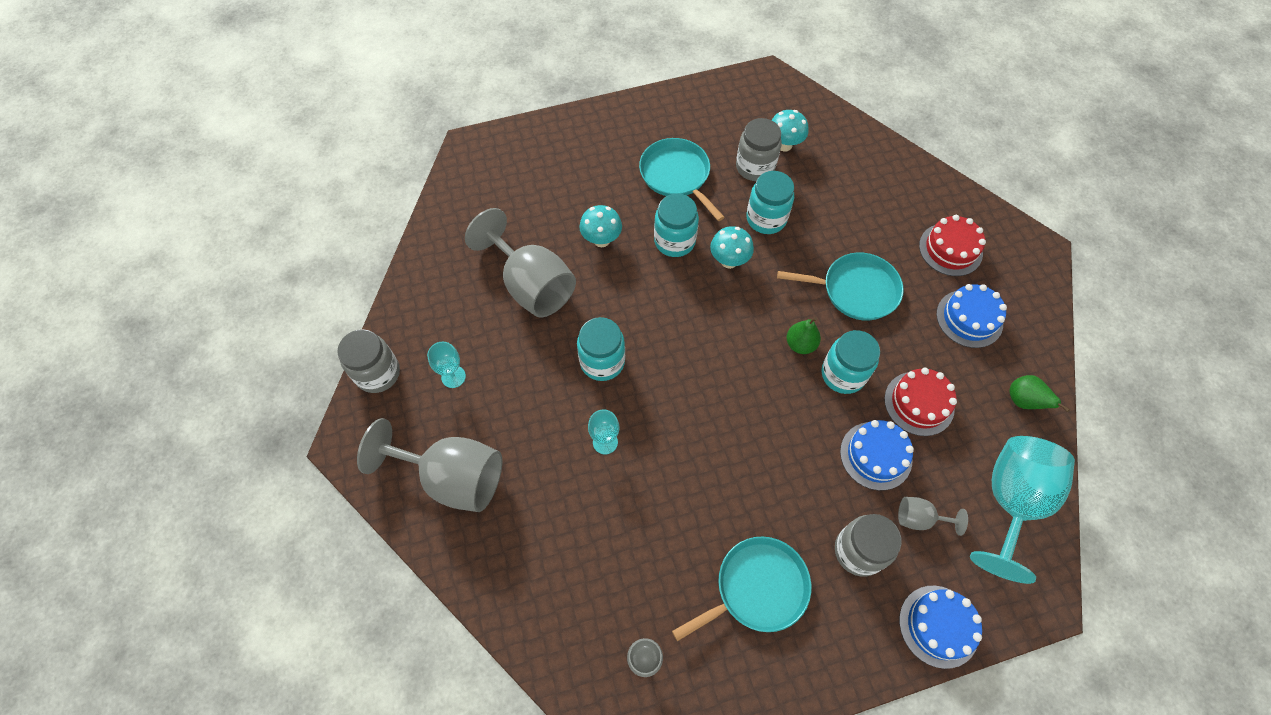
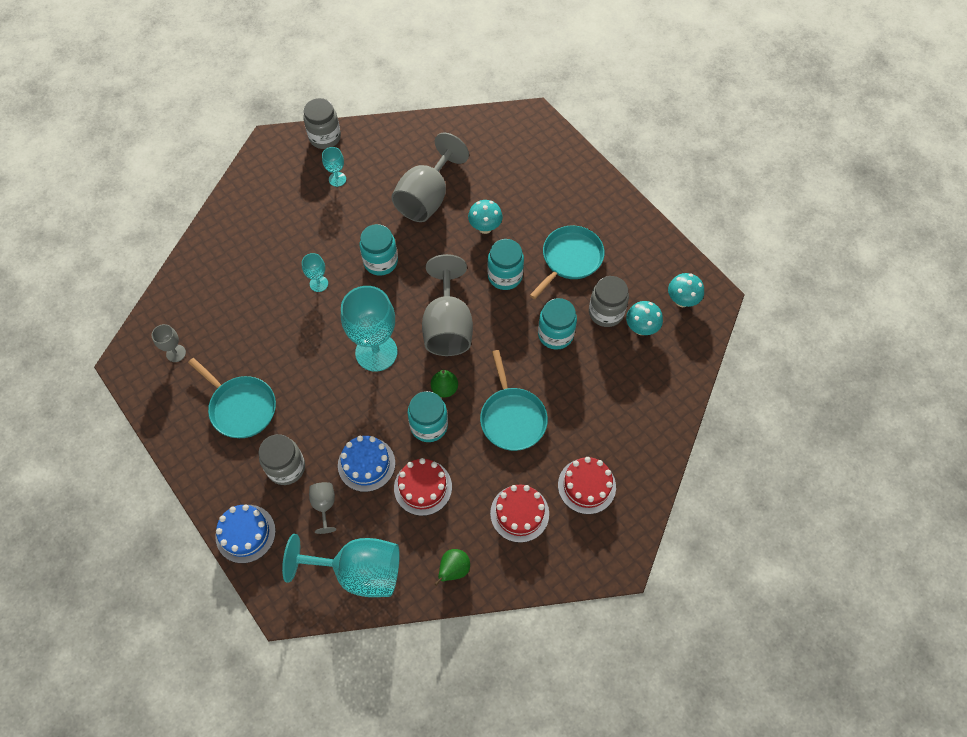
camera: 70 degrees right, 0 degrees up
(453, 477) = (266, 206): grey goblet -> grey goblet (448, 326)
(728, 402) = (376, 352): none -> turquoise goblet
(729, 261) = (502, 319): turquoise mushroom -> turquoise mushroom (682, 301)
(969, 318) = (519, 513): blue cake -> red cake

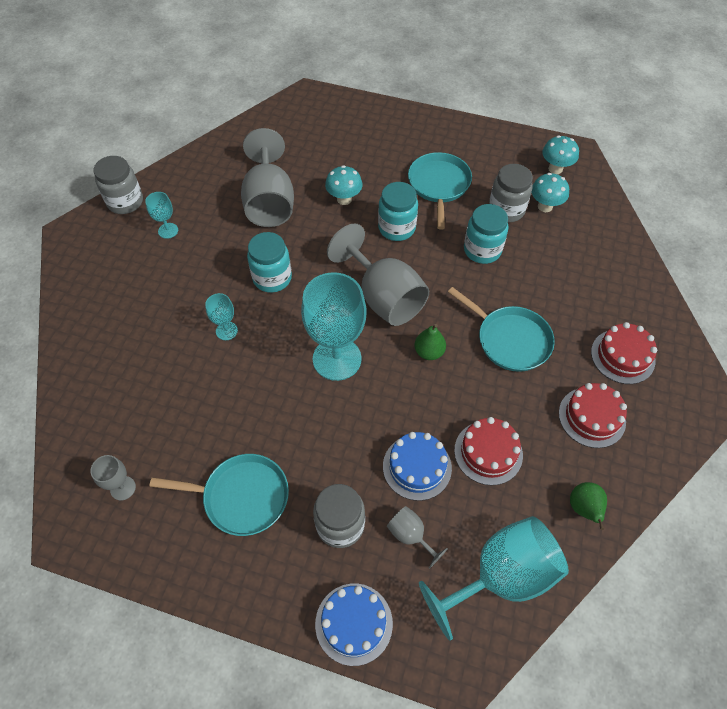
camera: 35 degrees left, 5 degrees down
(429, 425) = (444, 393): turquoise jar -> none

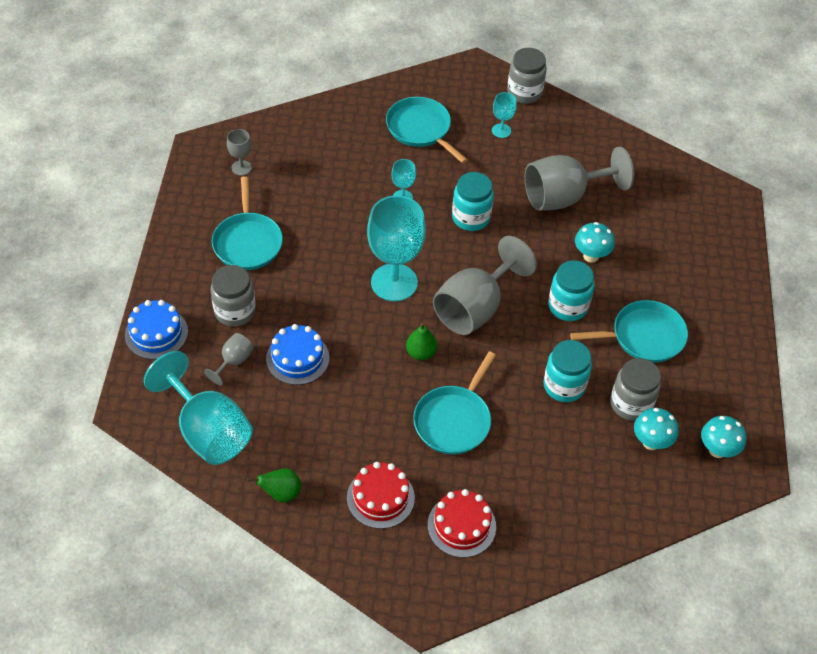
camera: 75 degrees right, 5 degrees down
(137, 297) = (420, 129): none -> turquoise pan
(488, 452) = (323, 412): red cake -> none

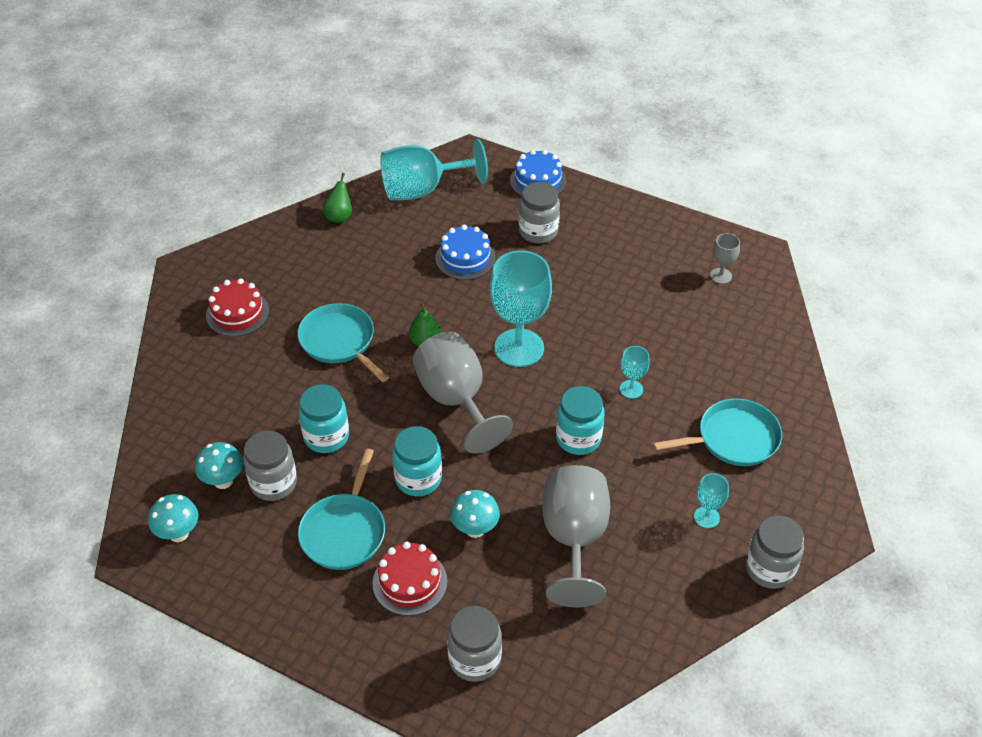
camera: 115 degrees right, 5 degrees down
(234, 361) = (483, 219): grey goblet -> none
(247, 242) = (618, 258): turquoise pan -> none
(380, 498) = (296, 272): red cake -> red cake (410, 582)
(691, 224) = (475, 659): none -> grey jar

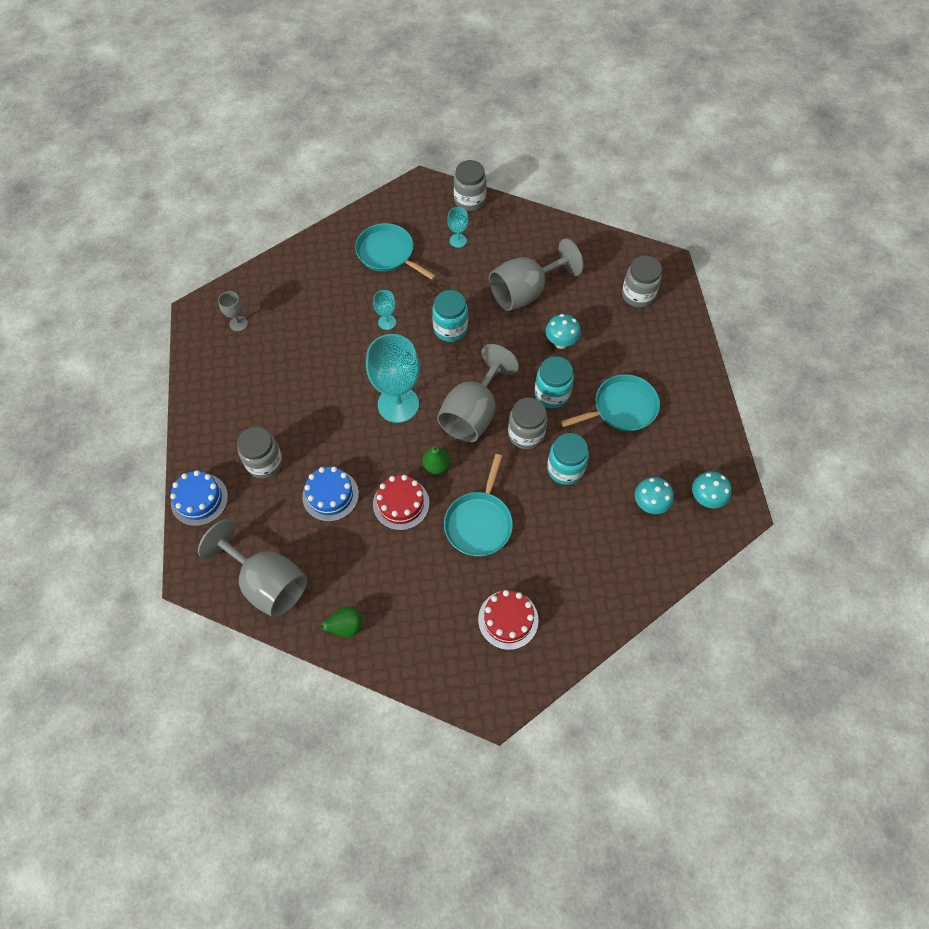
camera: 125 degrees left, 15 degrees up
(273, 483) = (625, 473): grey jar -> grey jar (526, 434)
(410, 582) = (622, 352): red cake -> red cake (401, 503)
(422, 190) = (267, 583): turquoise goblet -> grey goblet

